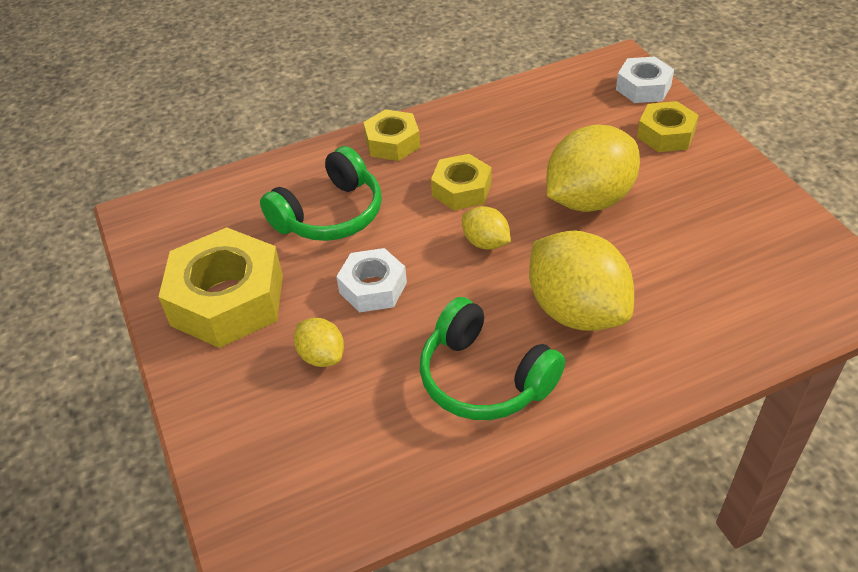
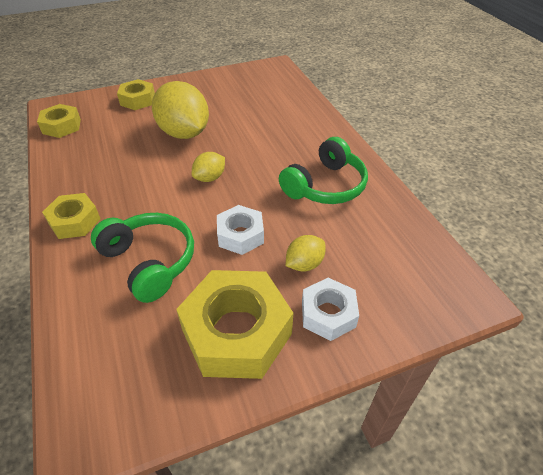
camera: 90 degrees left, 0 degrees up
(461, 190) = (151, 186): yellow nut -> yellow nut (62, 126)
(576, 311) = (276, 147): yellow lemon -> none
(643, 87) = (86, 102): white nut -> white nut (328, 314)

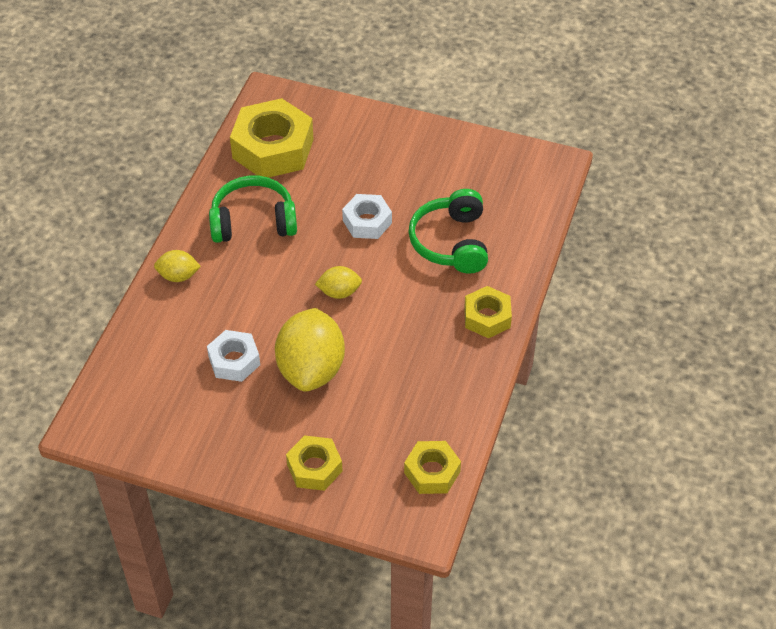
camera: 140 degrees left, 5 degrees up
(236, 332) = (431, 162): yellow nut -> yellow nut (273, 148)
(304, 264) = (345, 174): yellow lemon -> yellow lemon (178, 276)
(328, 314) = (366, 138): white nut -> white nut (234, 361)

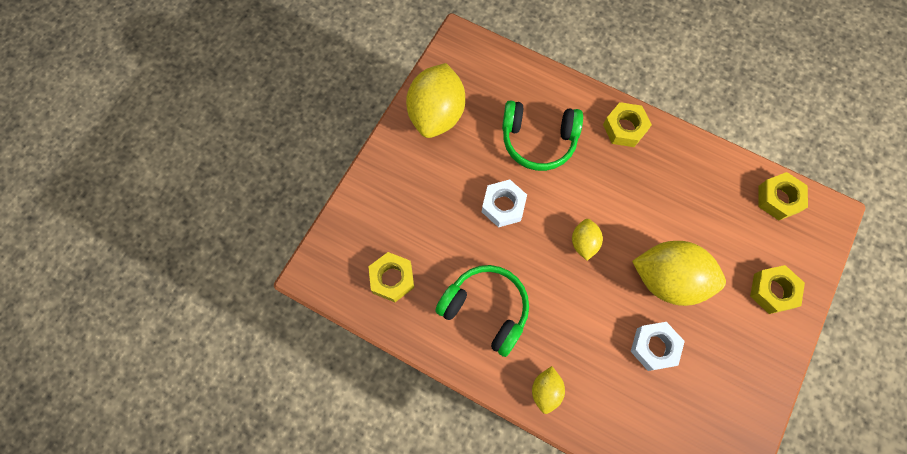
camera: 80 degrees left, 20 degrees up
(253, 221) = (486, 309): green headphones -> green headphones turned 120 degrees clockwise
(273, 148) = (392, 279): yellow nut -> yellow nut, size x0.56
(460, 156) = (436, 114): none -> yellow lemon

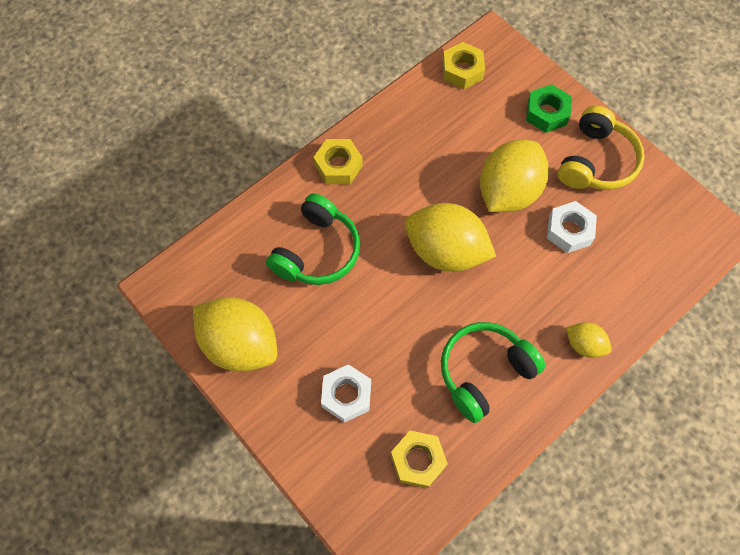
camera: 70 degrees left, 5 degrees down
(503, 206) = (377, 313): white nut -> white nut (346, 395)
(584, 243) = (445, 251): yellow lemon -> yellow lemon, size x2.04
(742, 354) = (596, 161): none -> yellow headphones
(772, 291) = (546, 113): yellow nut -> green nut

